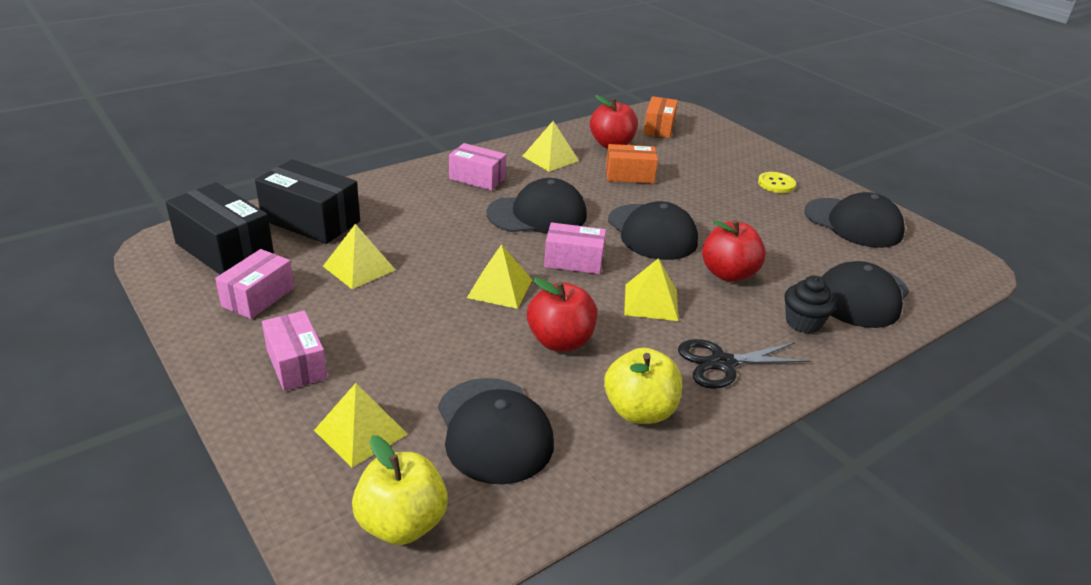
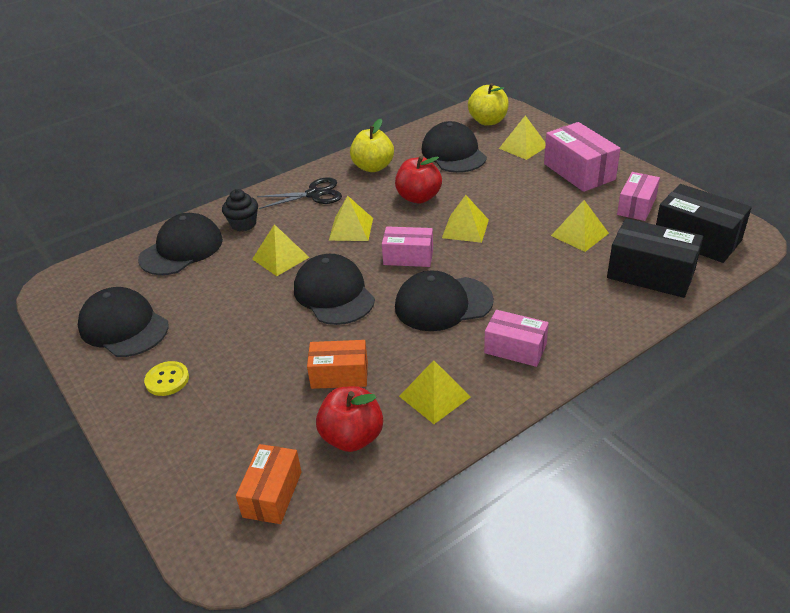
camera: 175 degrees left, 5 degrees up
(296, 364) = (579, 171): pink box -> pink box, size x1.54
(728, 273) = (280, 258): red apple -> yellow pyramid

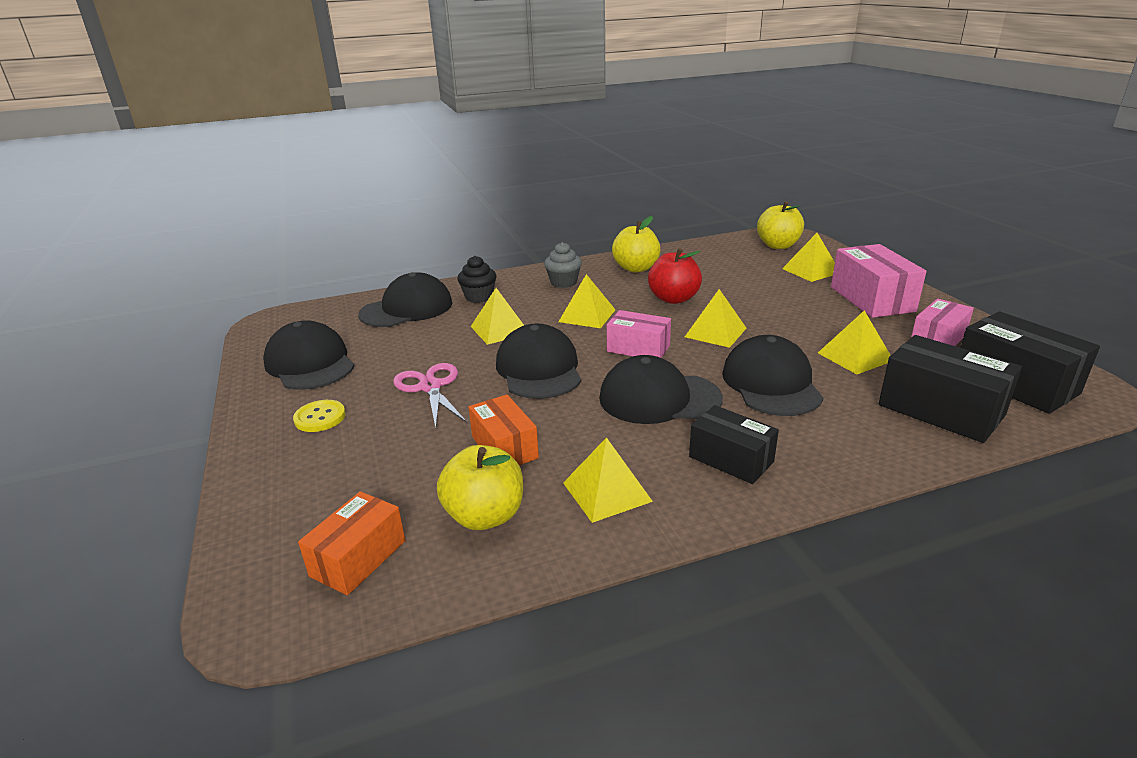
camera: 15 degrees right, 10 degrees down
(249, 330) = (430, 387): none -> pink scissors
(314, 194) = (563, 282): black scissors -> grey cupcake
(339, 375) = (504, 447): orange box -> orange box turned 45 degrees clockwise
(352, 437) = (485, 516): red apple -> yellow apple
(453, 153) = (729, 267): black cap -> black cap (771, 383)
(515, 348) = (731, 459): pink box -> black box

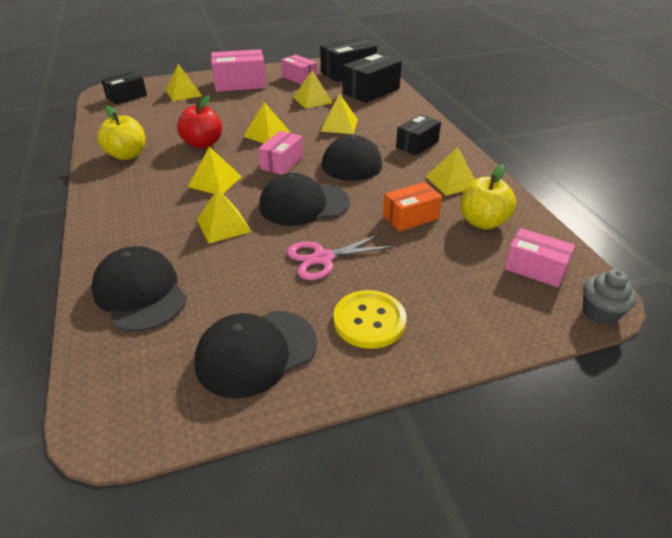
camera: 90 degrees left, 10 degrees up
(320, 417) = (369, 321): yellow button -> yellow button, size x1.54
(358, 558) = (535, 268): orange box -> pink box
(479, 297) = (138, 242): black cupcake -> none
(563, 282) = (134, 192): grey cupcake -> grey cupcake (600, 313)
(771, 383) = (339, 125): black cap -> yellow pyramid
(778, 245) = (126, 97): yellow apple -> black box

